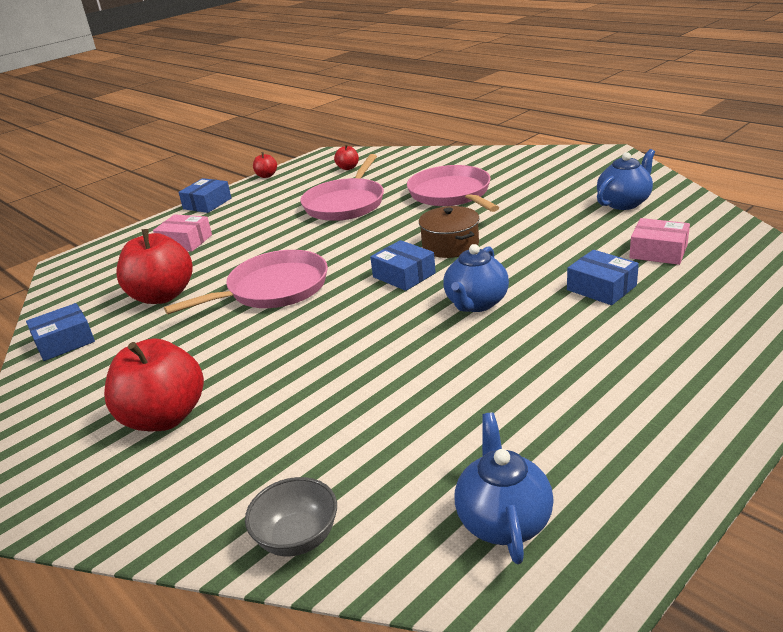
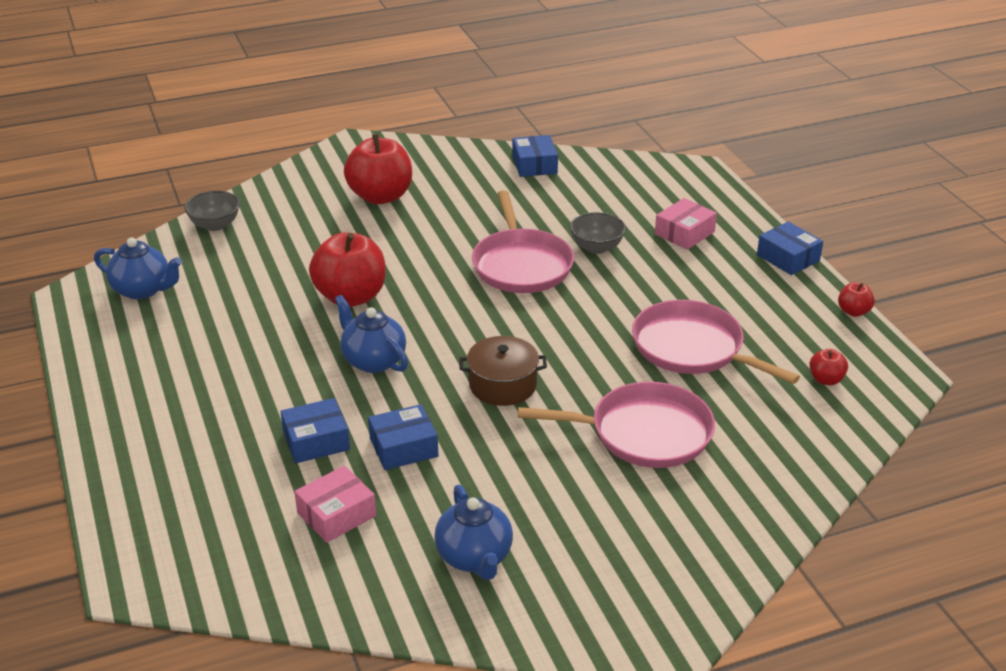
camera: 110 degrees right, 5 degrees up
(162, 296) = (569, 210): red apple -> red apple (351, 297)
(225, 267) = (596, 247): none -> grey bowl
(404, 275) = (469, 338): blue box -> blue box (403, 447)

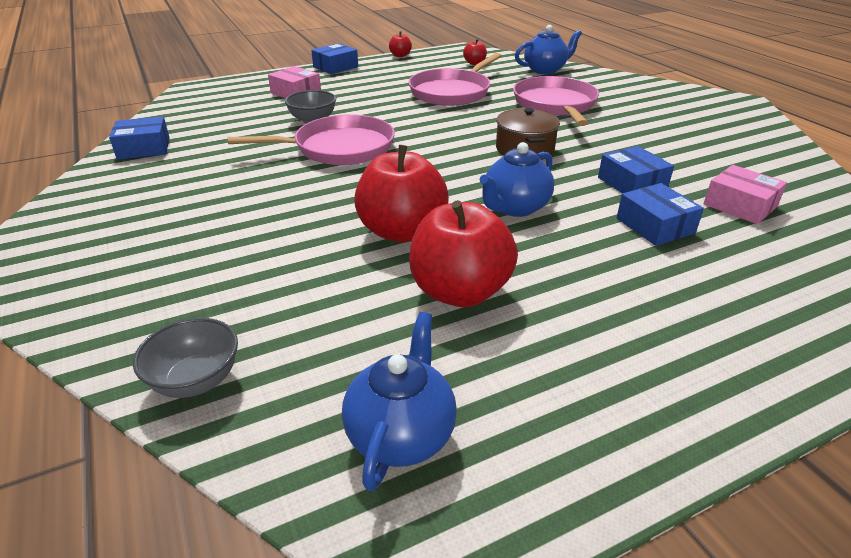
camera: 95 degrees left, 0 degrees up
(380, 196) = (170, 232): red apple -> red apple (460, 291)
(474, 557) = (728, 150): blue teapot -> blue teapot (545, 70)

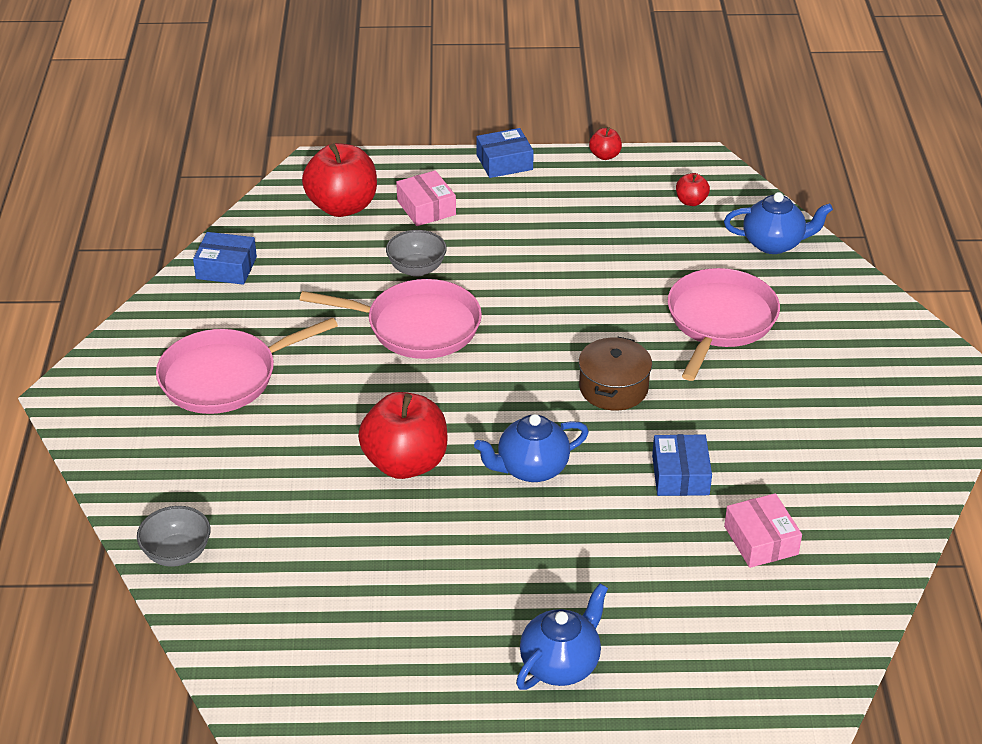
camera: 25 degrees right, 5 degrees up
(401, 434) = (288, 641): blue teapot -> blue teapot (561, 664)
(452, 92) = (612, 258): pink pan -> pink pan (224, 377)
(460, 291) = (409, 544): red apple -> red apple (342, 206)
(655, 226) = (645, 535): blue box -> none

